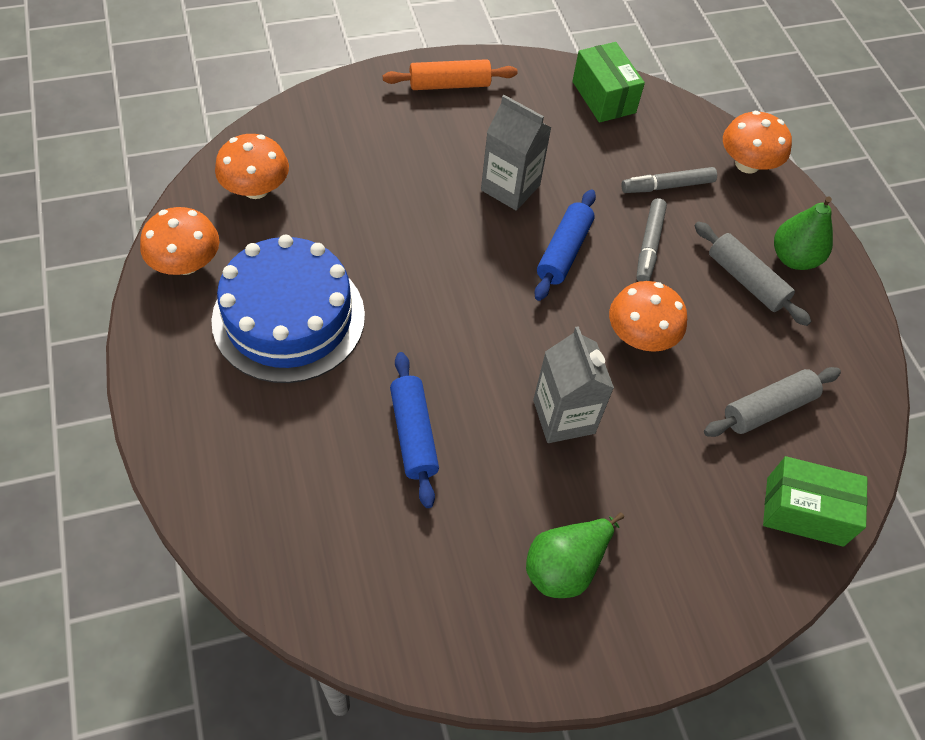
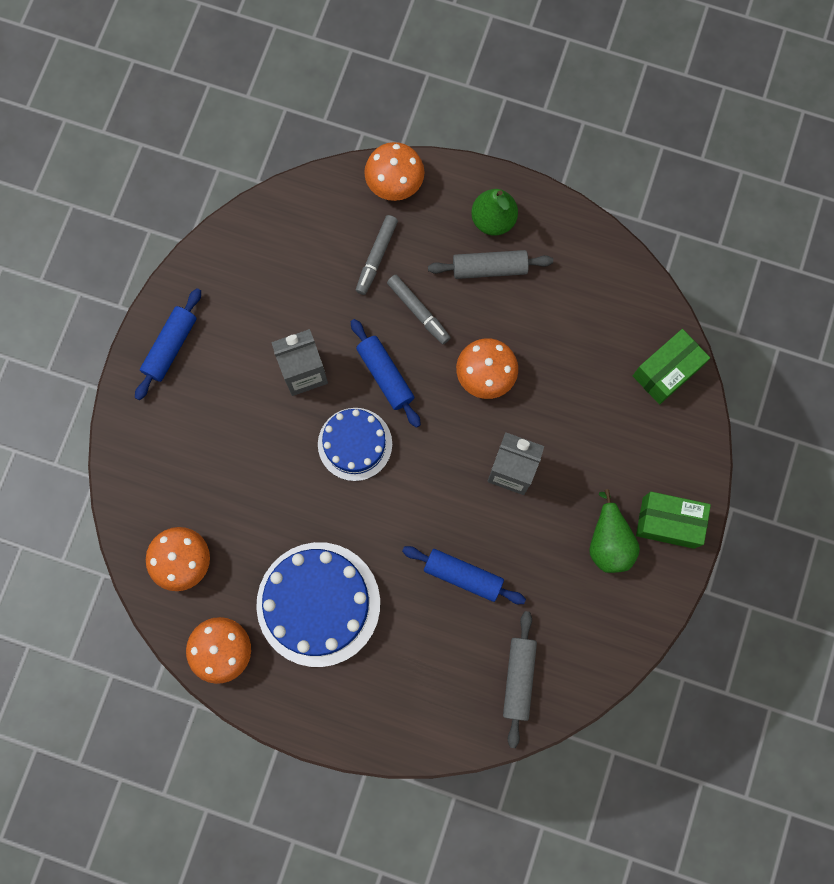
camera: 50 degrees left, 20 degrees up
(449, 85) = (171, 347): orange rolling pin -> blue rolling pin
(476, 263) = (355, 444): none -> blue cake
(603, 97) = (262, 237): green box -> green box (668, 522)
(768, 408) = (589, 335): grey rolling pin -> grey rolling pin (518, 678)

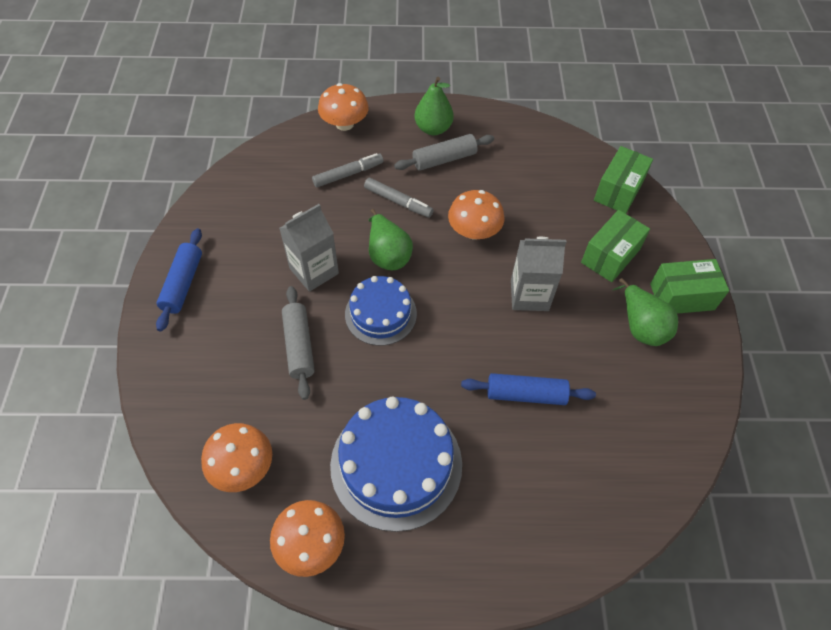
camera: 20 degrees left, 20 degrees down
(376, 257) = (348, 174): grey marker -> grey marker turned 120 degrees counterclockwise
(385, 375) = (388, 254): blue rolling pin -> green pear
(518, 678) = (621, 471): grey rolling pin -> grey rolling pin (299, 346)
(617, 451) = (610, 256): none -> green box

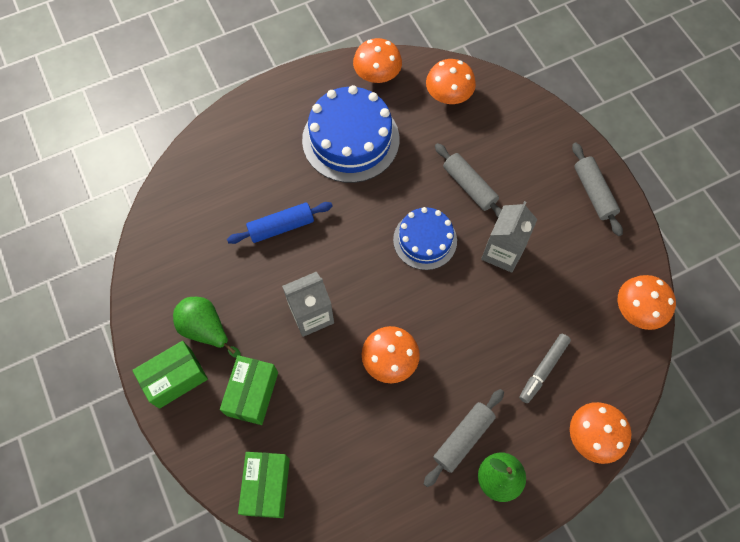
camera: 155 degrees right, 10 degrees up
(183, 284) = (593, 193): blue rolling pin -> grey rolling pin
(236, 180) = (637, 309): none -> orange mushroom
(388, 254) = (452, 297): green pear -> none
(398, 202) = (476, 360): grey marker -> none

